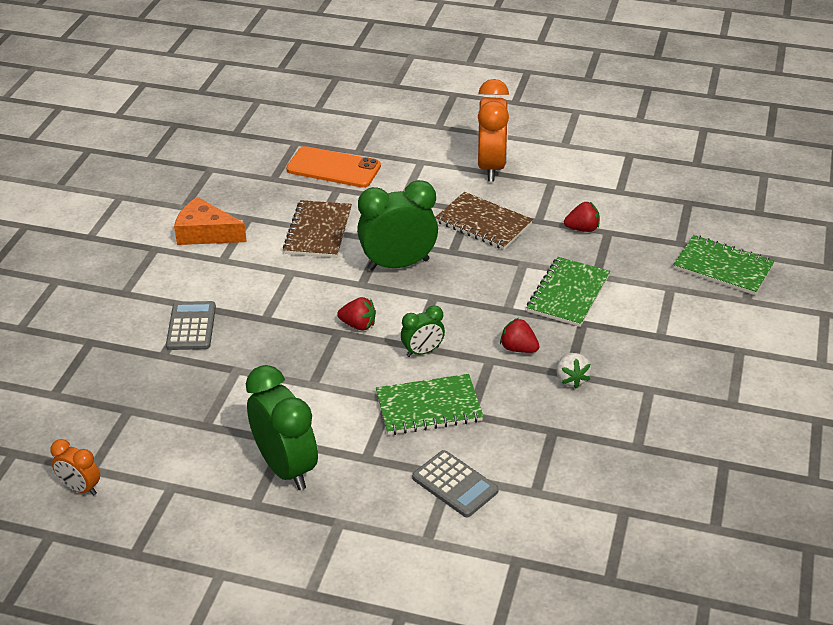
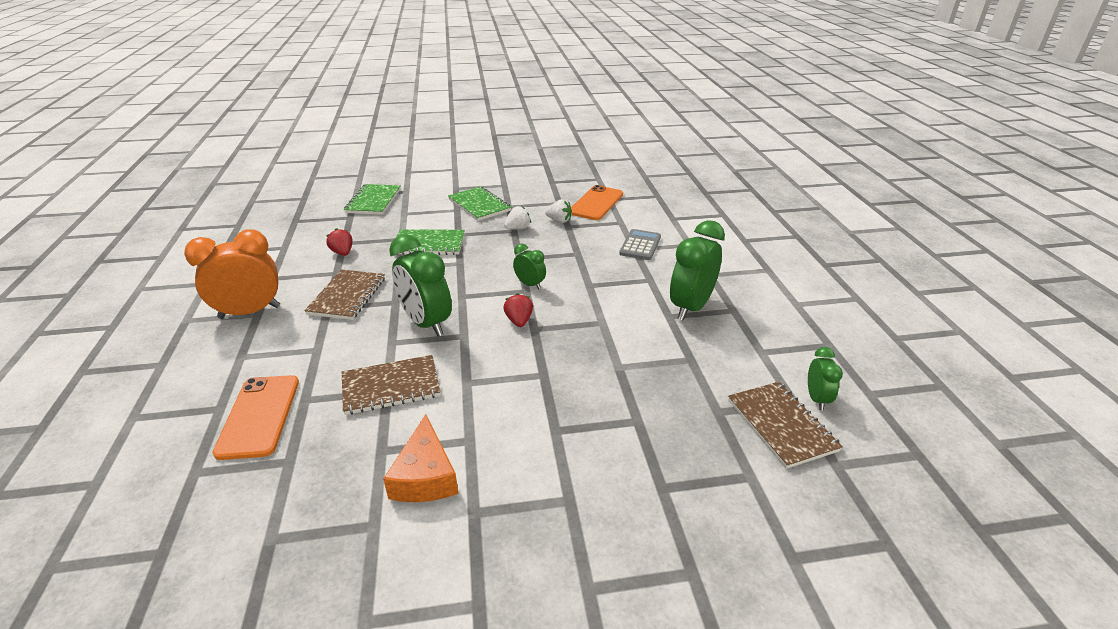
camera: 115 degrees left, 5 degrees down
(77, 442) = (781, 425): none -> brown notebook
(80, 488) = (817, 399): orange clock -> green clock
(191, 326) = (586, 418): grey calculator -> none
(429, 407) = (584, 269): green notebook -> green notebook (479, 205)
(518, 348) = (500, 250): red strawberry -> none
(574, 427) = (559, 220): none -> white strawberry
(614, 488) = (596, 203): none -> orange phone

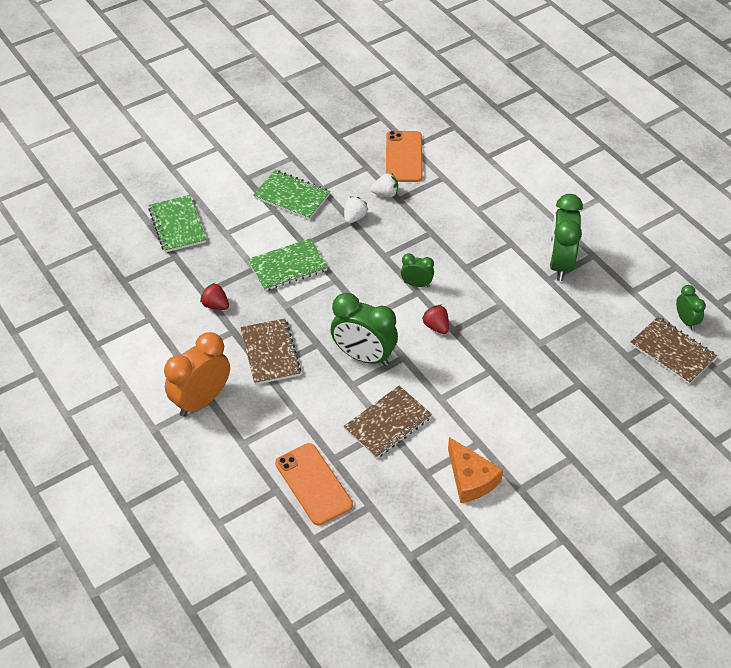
camera: 25 degrees left, 15 degrees up
(640, 245) = (479, 203): grey calculator -> none

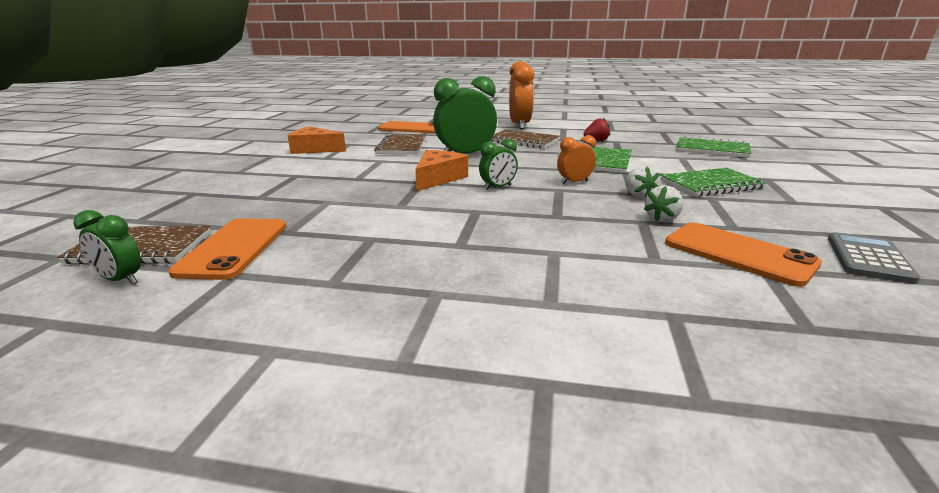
camera: 135 degrees right, 25 degrees down
(361, 256) = (574, 182): none -> orange clock
(362, 122) = (868, 258): none -> grey calculator
(436, 326) = (438, 178): red strawberry -> orange cheese
(560, 264) = (372, 255): green clock -> none
(623, 317) = (234, 248): none -> orange phone

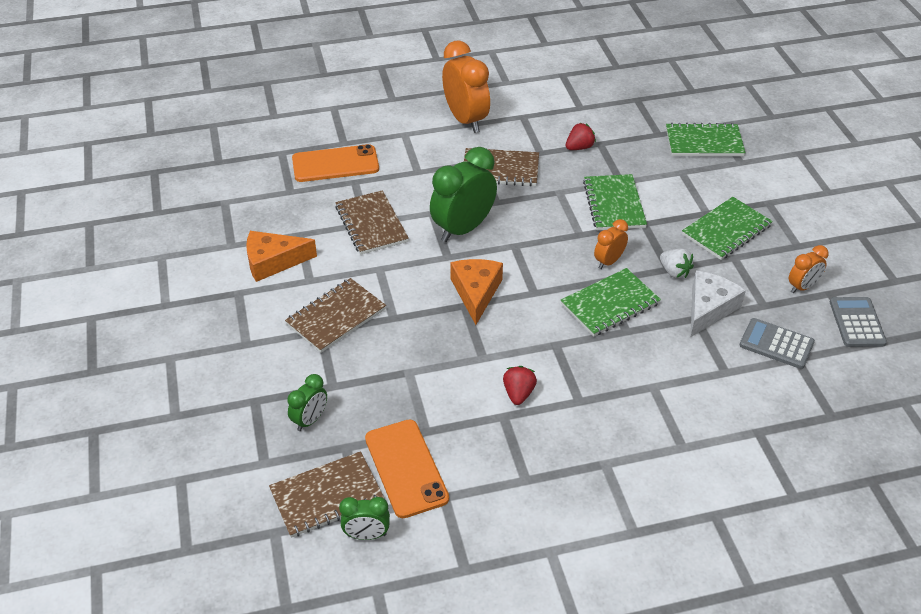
camera: 25 degrees left, 20 degrees up
(316, 172) = (336, 317): none -> brown notebook
(404, 229) = (518, 393): none -> red strawberry
(498, 188) = (546, 294): green clock -> green clock (310, 420)
(554, 200) = (610, 304): none -> green notebook
(662, 219) = (709, 308): white strawberry -> white cheese
(738, 253) = (776, 344): orange phone -> grey calculator
(791, 224) = (802, 287): none -> orange clock

